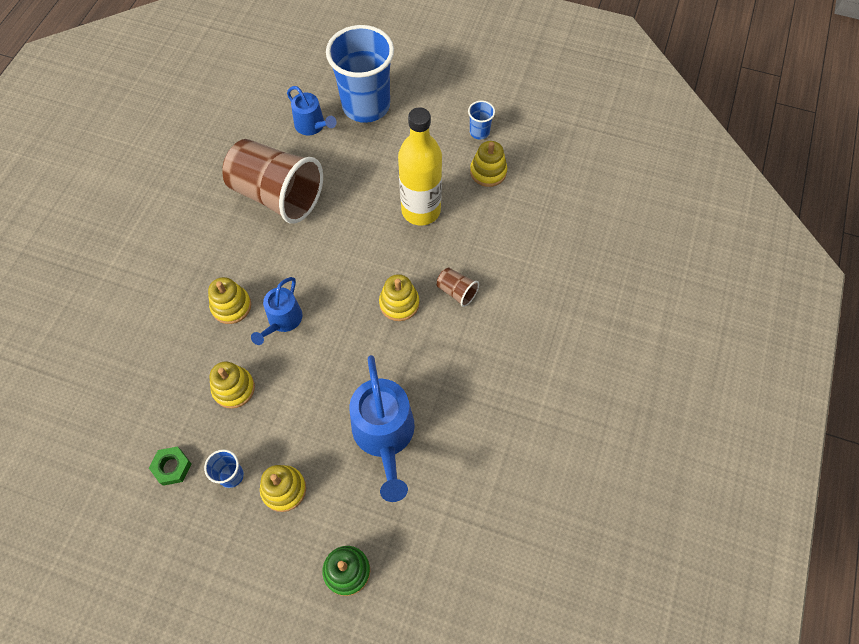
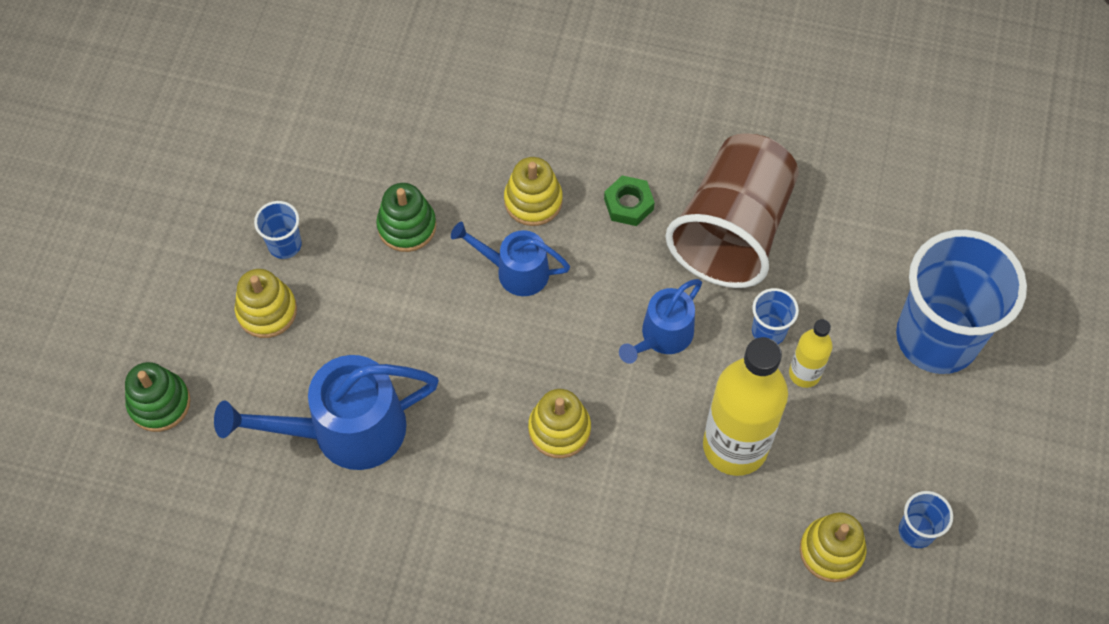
camera: 85 degrees right, 0 degrees up
(172, 467) = (294, 174): green nut -> green nut (628, 204)
(234, 388) = (407, 226): yellow stacking toy -> green stacking toy
(312, 126) = (877, 261): blue watering can -> blue watering can (662, 337)
(349, 185) = (768, 331): none -> blue cup
(379, 170) = (804, 373): none -> yellow bottle
(456, 291) = (588, 514): brown cup -> none

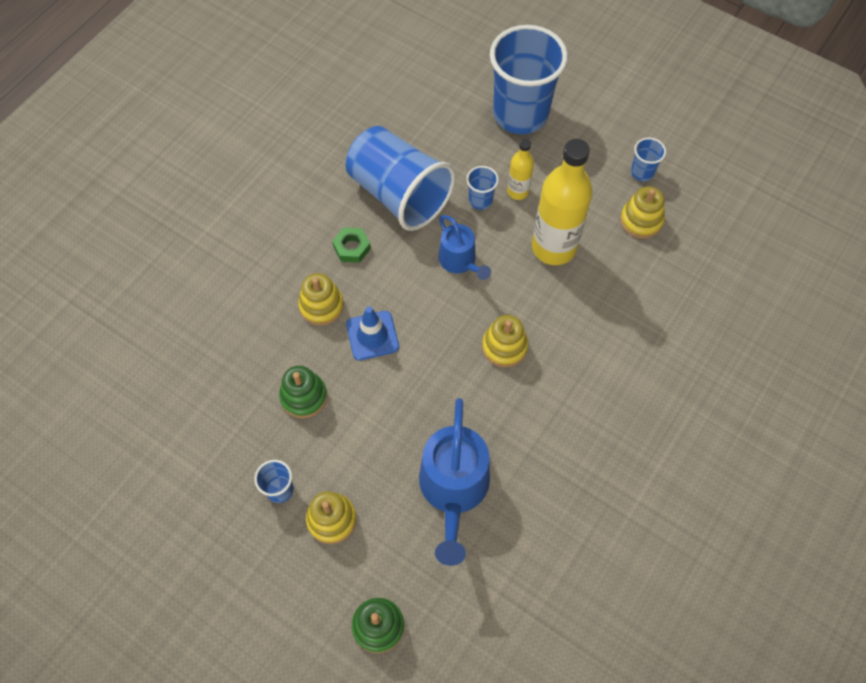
camera: 70 degrees left, 0 degrees up
(515, 271) = (372, 335): blue watering can -> blue traffic cone
(732, 230) = (399, 194): brown cup -> blue cup

